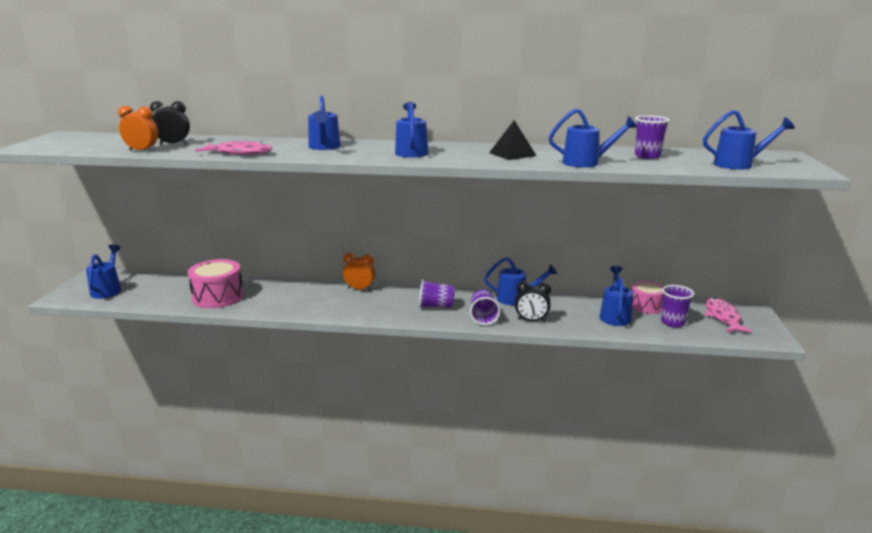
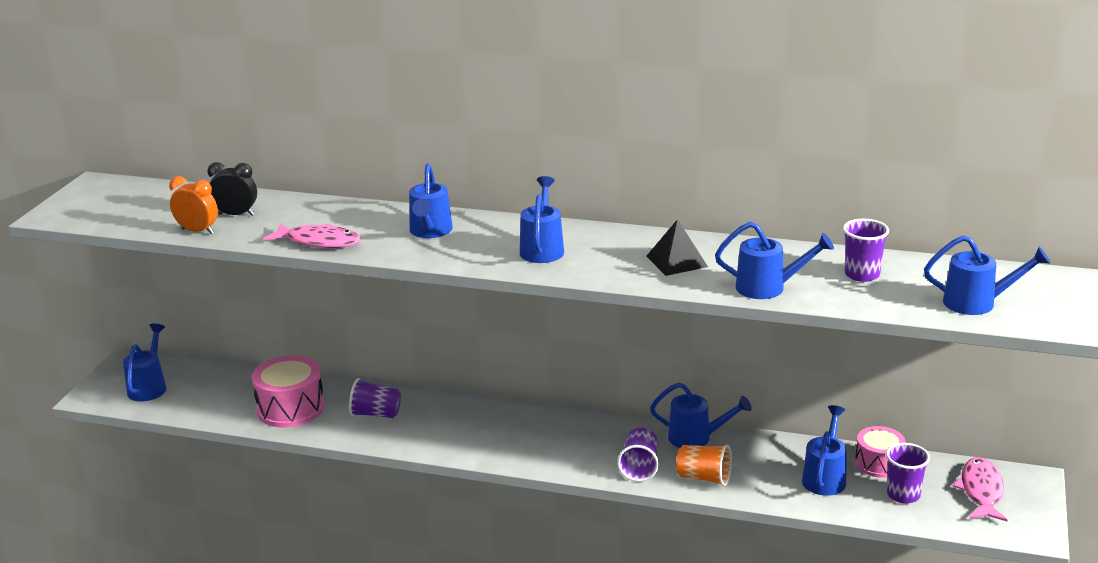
camera: 10 degrees right, 5 degrees up
(360, 289) = (481, 406): orange clock -> none
(435, 306) = (579, 444): purple cup -> purple cup (375, 414)
(531, 320) = (704, 478): black clock -> orange cup

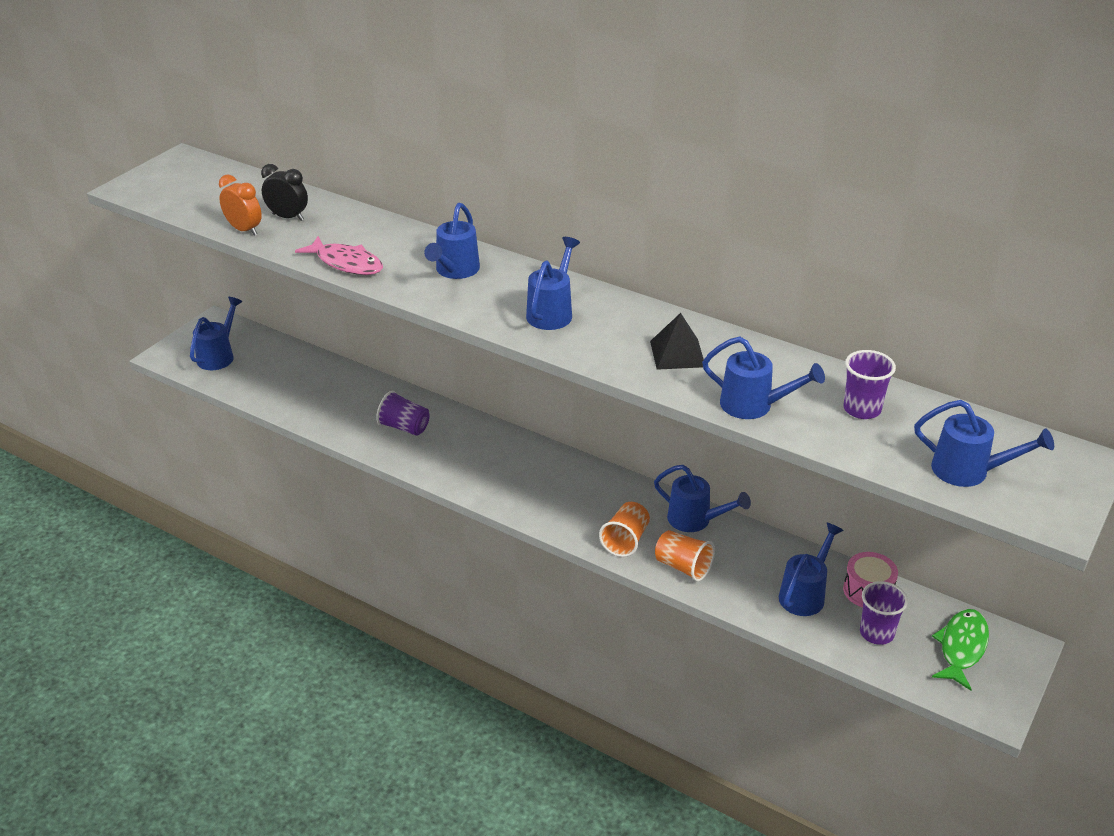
camera: 15 degrees right, 10 degrees up
(291, 408) = (331, 405): pink drum -> none
(639, 467) = (625, 540): purple cup -> orange cup
(981, 491) = (961, 647): pink fish -> green fish

